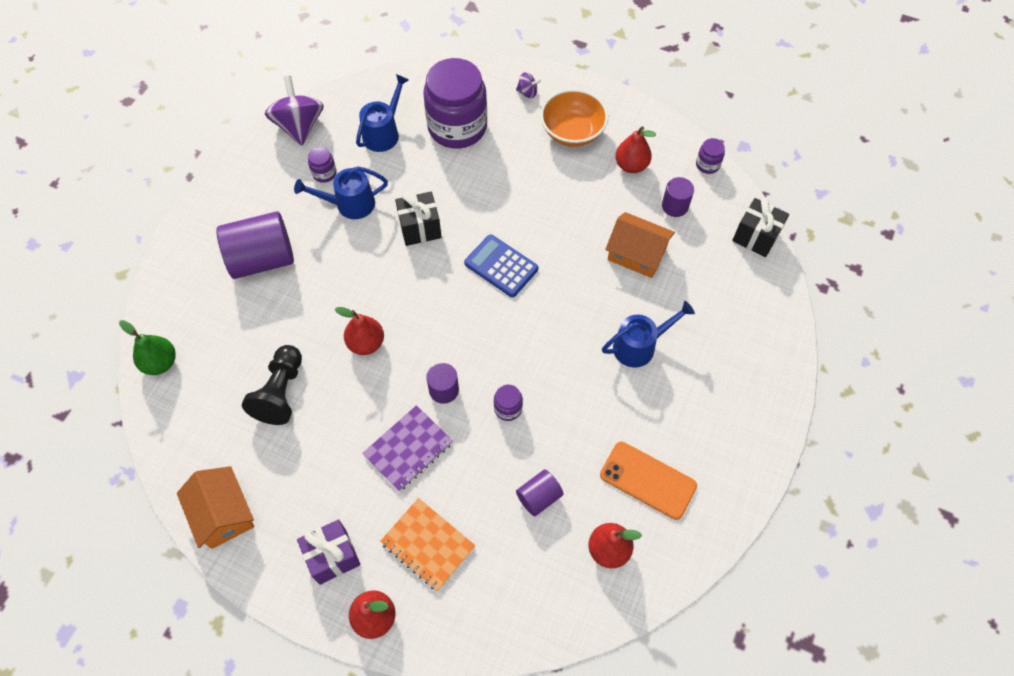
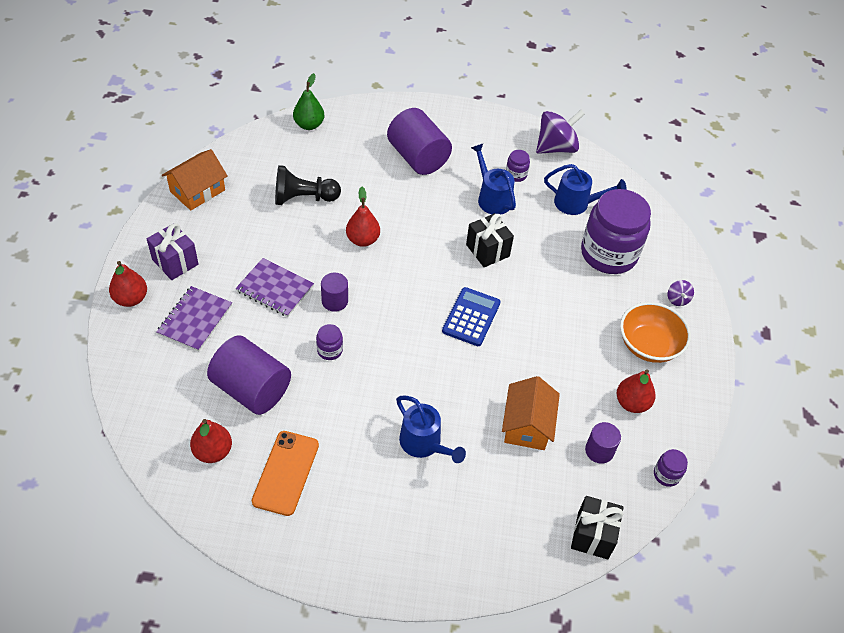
camera: 70 degrees right, 10 degrees down
(428, 544) = (195, 320): orange notebook -> purple notebook
(539, 497) = (251, 389): purple cylinder -> purple cylinder, size x1.91

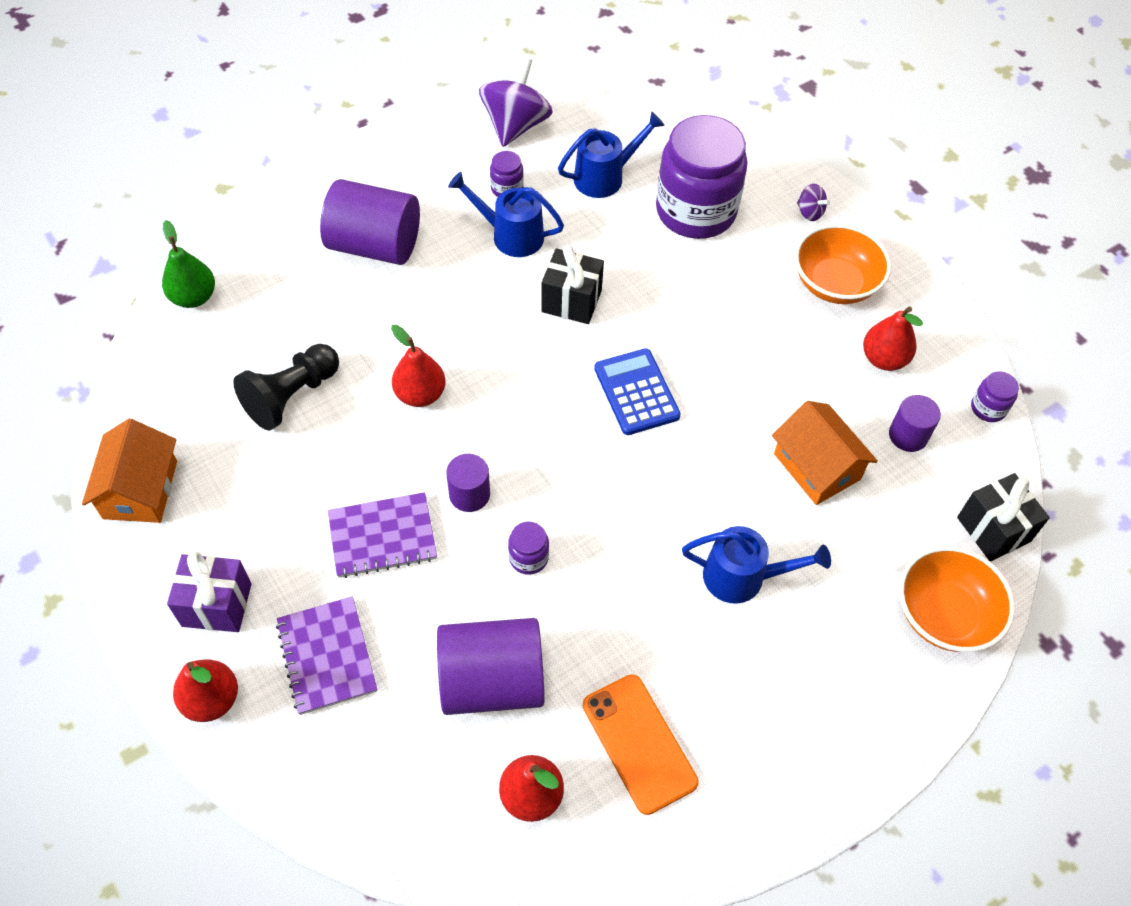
camera: 40 degrees left, 5 degrees up
(512, 551) = (944, 614): none -> orange bowl

